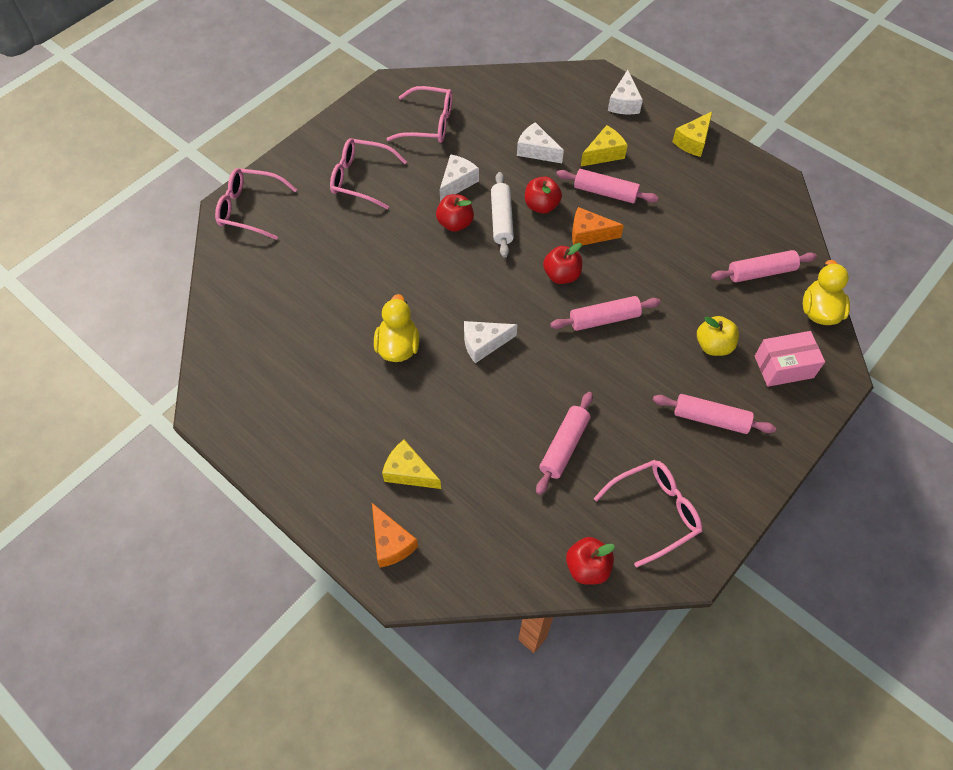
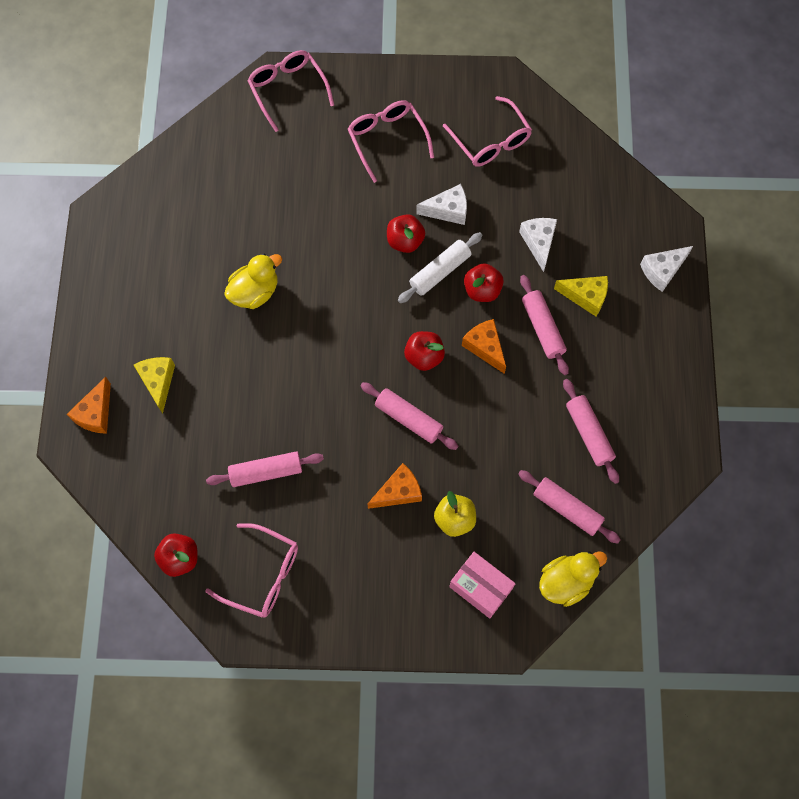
camera: 50 degrees right, 10 degrees up
(484, 344) = (309, 349): white cheese -> none
(660, 366) = (398, 492): none -> orange cheese
(693, 141) = (669, 357): yellow cheese -> none
(710, 419) = (380, 562): pink rolling pin -> pink rolling pin (589, 433)

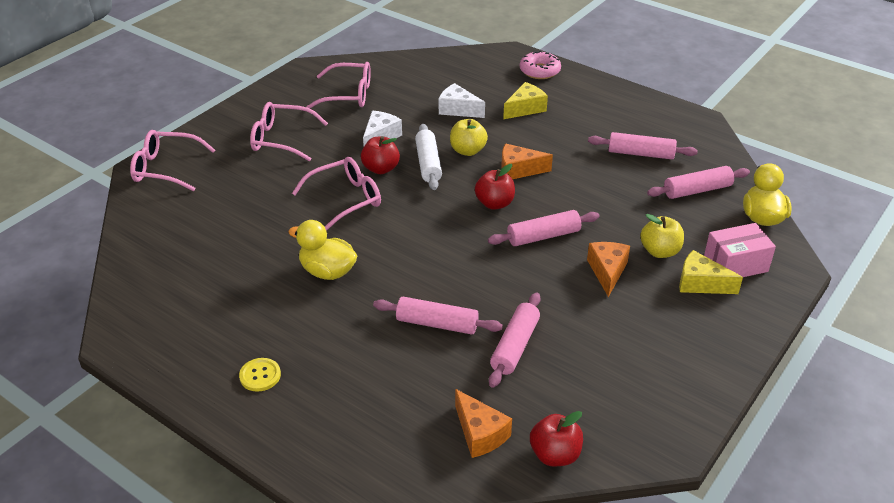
camera: 55 degrees left, 30 degrees down
(95, 413) = (330, 447): orange cheese -> orange cheese (480, 434)
(126, 326) = (260, 375): none -> yellow button
(158, 382) = (346, 380): yellow cheese -> yellow cheese (700, 283)
(255, 292) = (327, 271): yellow duck -> yellow duck turned 60 degrees counterclockwise
(263, 575) = (622, 398): pink glasses -> pink glasses (346, 199)
(482, 290) = (467, 151): red apple -> yellow apple
(542, 328) = (531, 137): pink rolling pin -> pink rolling pin (437, 324)
(662, 270) = (539, 71): white cheese -> pink donut

